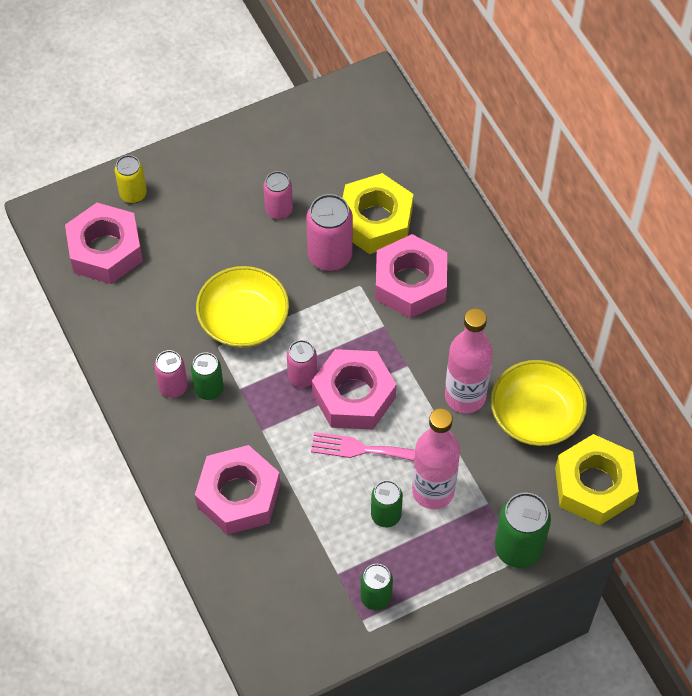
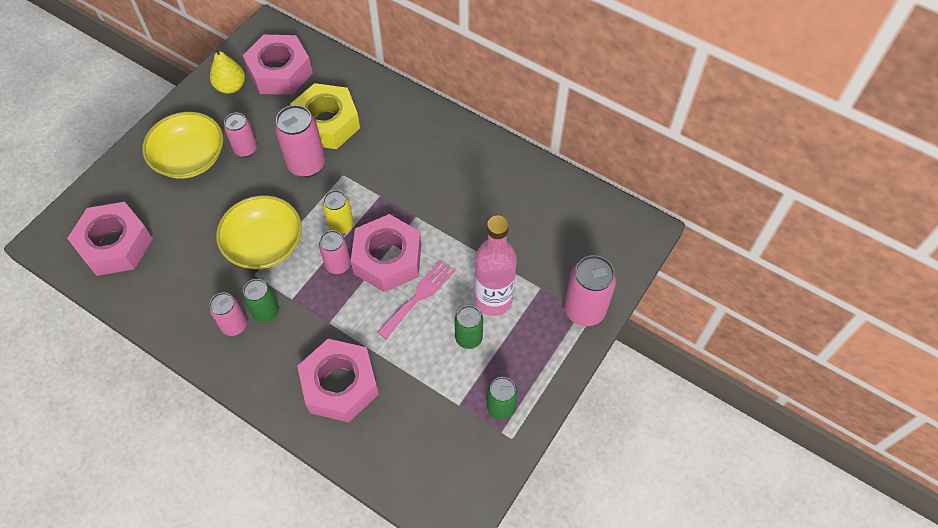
camera: 30 degrees left, 0 degrees up
(133, 194) = (116, 191): yellow can -> yellow can (341, 225)
(300, 133) = (231, 87): none -> yellow pear
(362, 449) = (419, 296): pink fork -> pink fork turned 150 degrees clockwise
(410, 283) = (381, 155): pink nut -> pink nut (280, 72)
(465, 396) = (473, 217): pink bottle -> none
(518, 548) = (584, 310): green can -> pink can
(535, 415) = (534, 205): yellow bowl -> yellow bowl (190, 158)
(594, 485) = (608, 234): yellow nut -> none

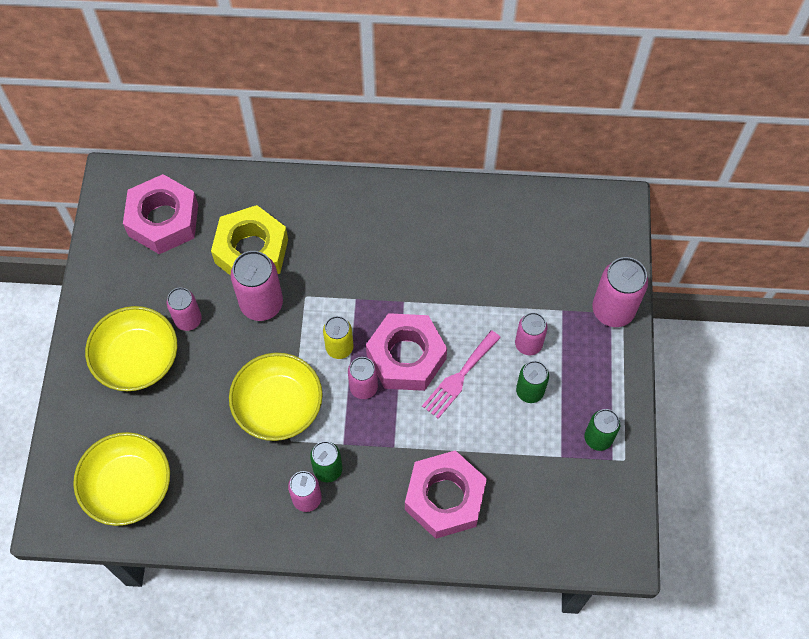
camera: 30 degrees left, 5 degrees up
(115, 245) = (128, 486): pink nut -> yellow bowl
(231, 87) = (123, 261): yellow pear -> none
(419, 296) = (459, 377): pink fork -> pink fork turned 150 degrees counterclockwise
(493, 300) = (528, 344): pink bottle -> pink can

